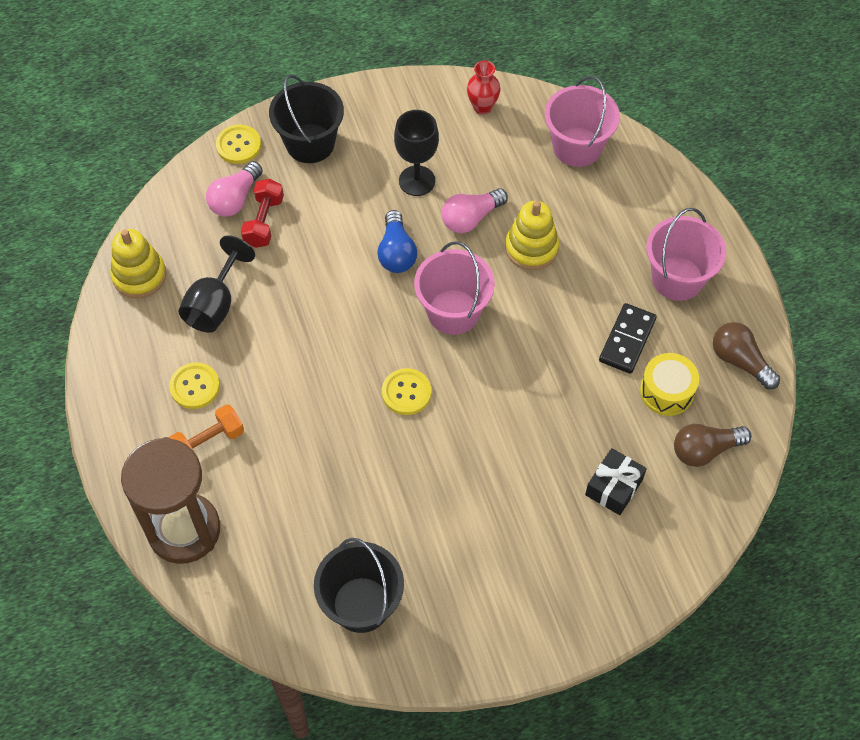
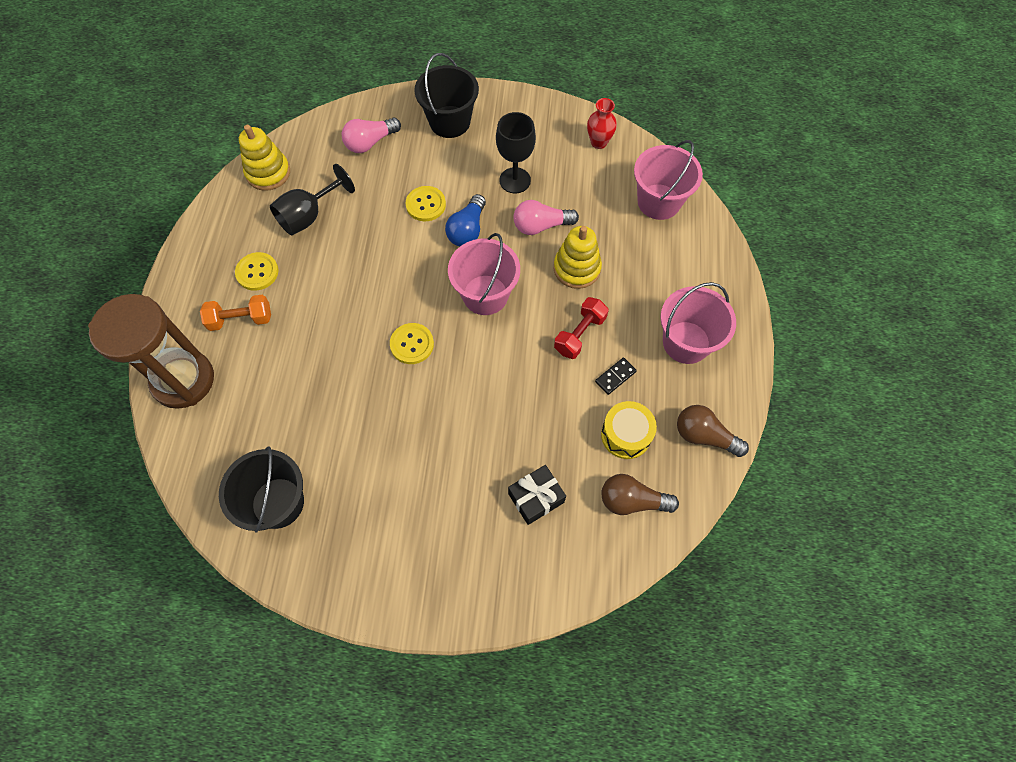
camera: 25 degrees right, 5 degrees up
(238, 145) = (396, 104): yellow button -> yellow button (426, 205)
(264, 221) = (381, 167): red dumbbell -> red dumbbell (579, 334)
(627, 340) = (615, 377): black domino -> black domino, size x0.61
(740, 361) = (704, 436): brown light bulb -> brown light bulb turned 45 degrees counterclockwise

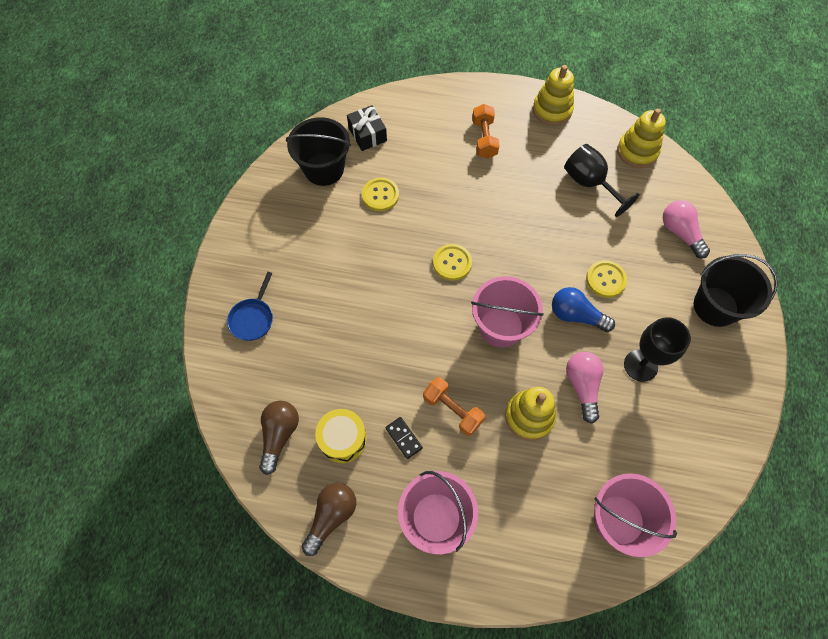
camera: 95 degrees right, 0 degrees up
(183, 380) = (432, 105): brown hourglass -> none
(203, 250) = (552, 110): none -> yellow stacking toy
(257, 272) = (530, 148): yellow button -> yellow button (380, 195)
(497, 556) = (253, 318): none -> blue pan
(536, 498) = (296, 353): black gift -> black gift (367, 134)
(579, 334) = (452, 410): red dumbbell -> orange dumbbell
(598, 142) = (701, 462): red vase -> none

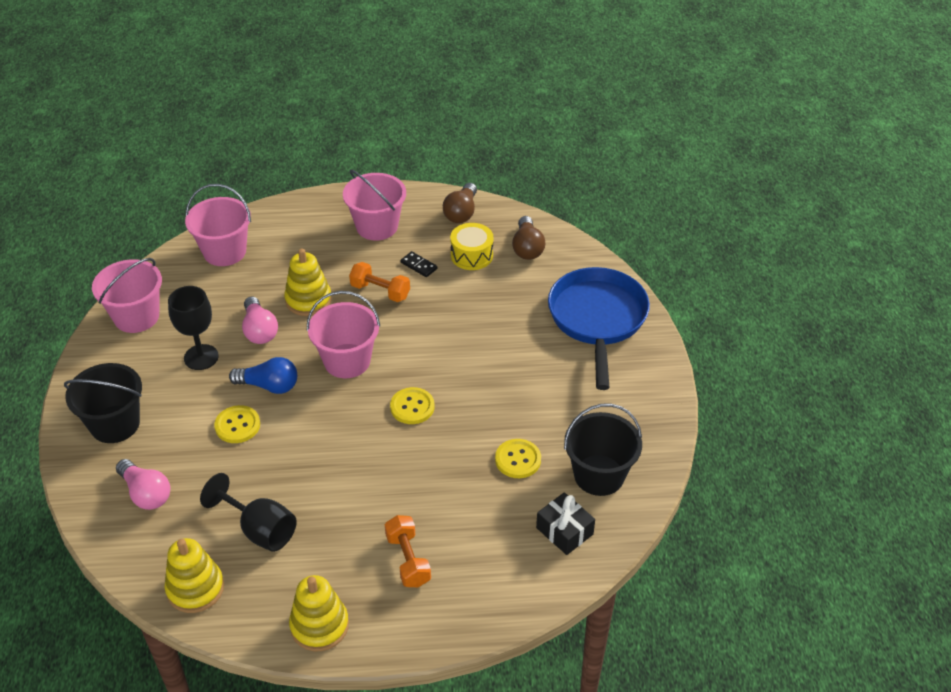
camera: 165 degrees right, 20 degrees down
(253, 318) = (597, 319): blue pan -> blue pan, size x2.20
(711, 438) = (136, 316): none -> pink bucket

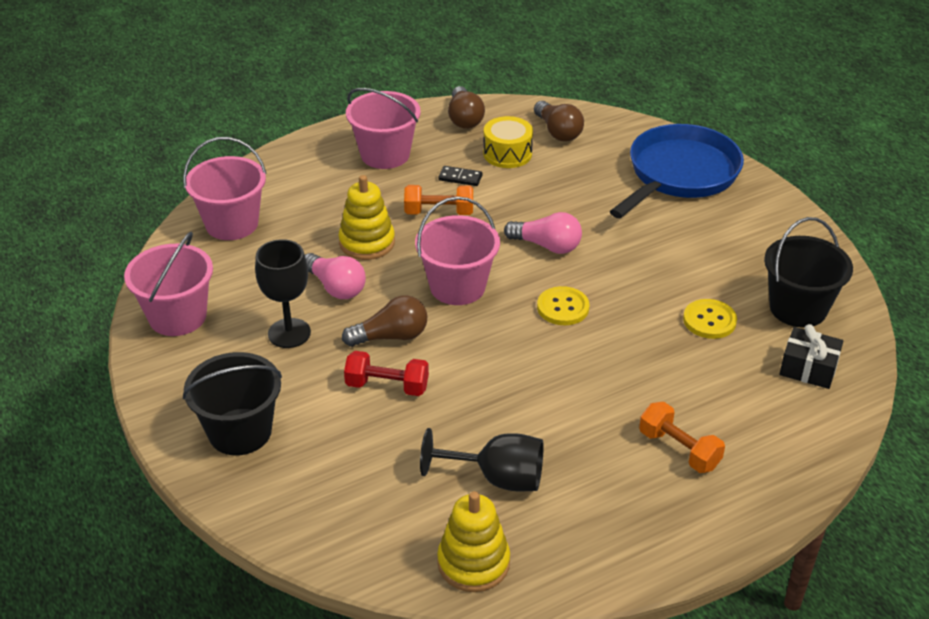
camera: 25 degrees left, 5 degrees down
(146, 493) = (336, 489): pink light bulb -> pink light bulb (547, 246)
(237, 425) = (387, 386): yellow button -> red dumbbell
(269, 386) = (391, 336): blue light bulb -> brown light bulb
(319, 625) = (640, 547): yellow stacking toy -> none
(597, 319) = (679, 174): blue pan -> blue pan turned 60 degrees clockwise

